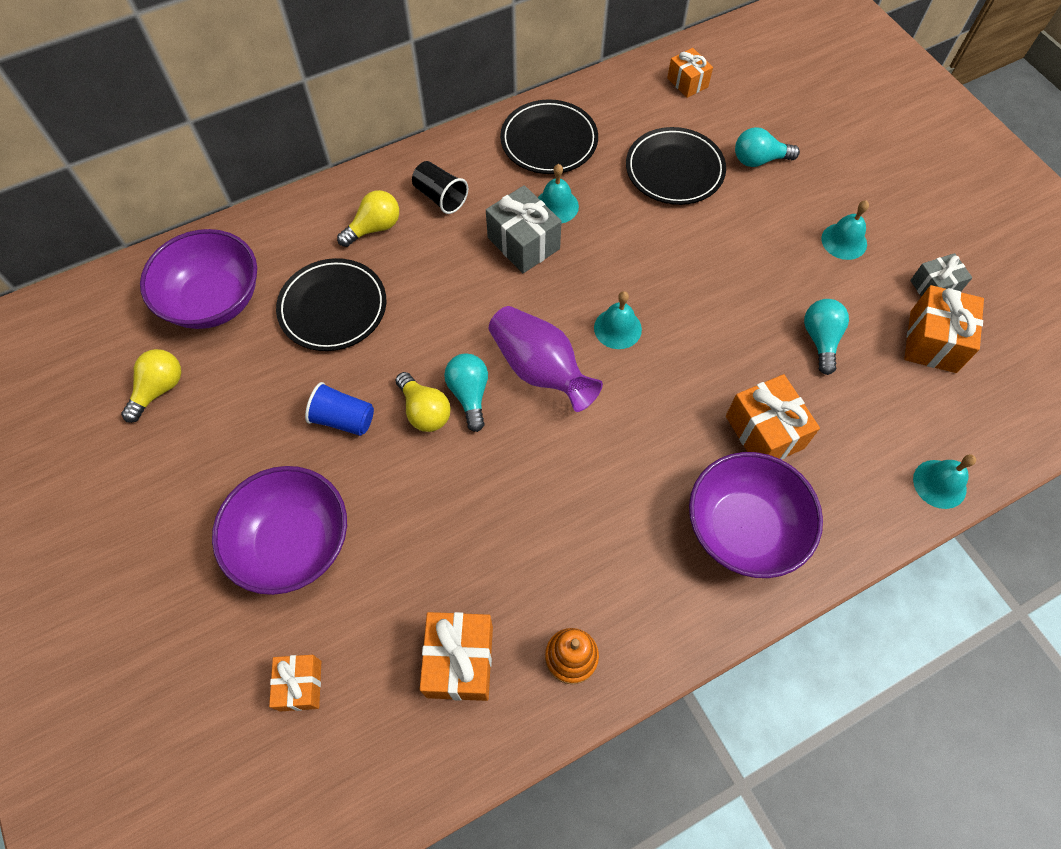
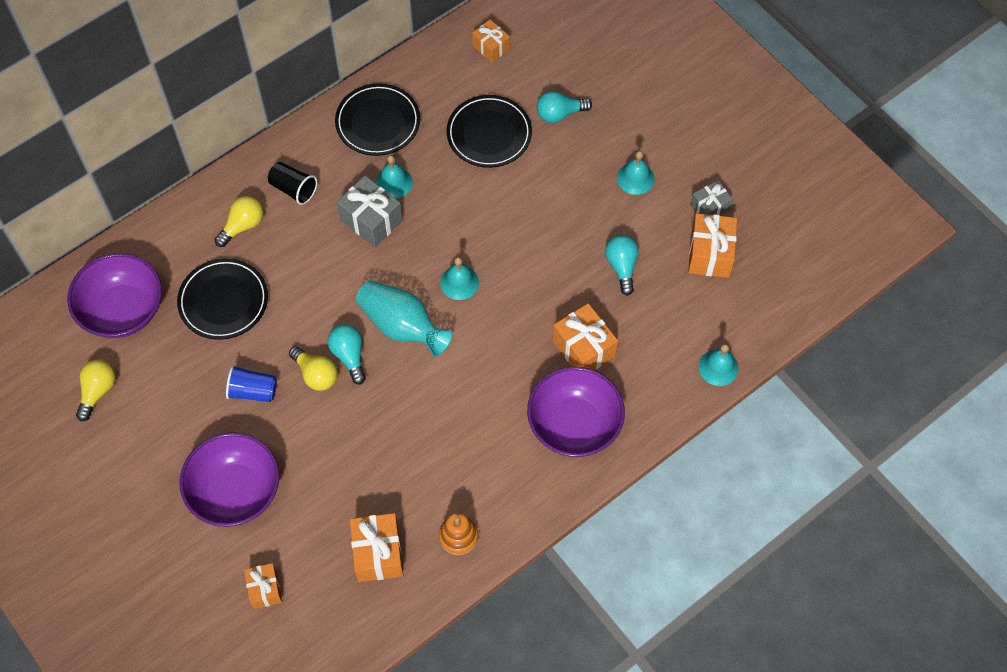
camera: 10 degrees left, 0 degrees up
(540, 369) = (402, 326): purple vase -> turquoise vase

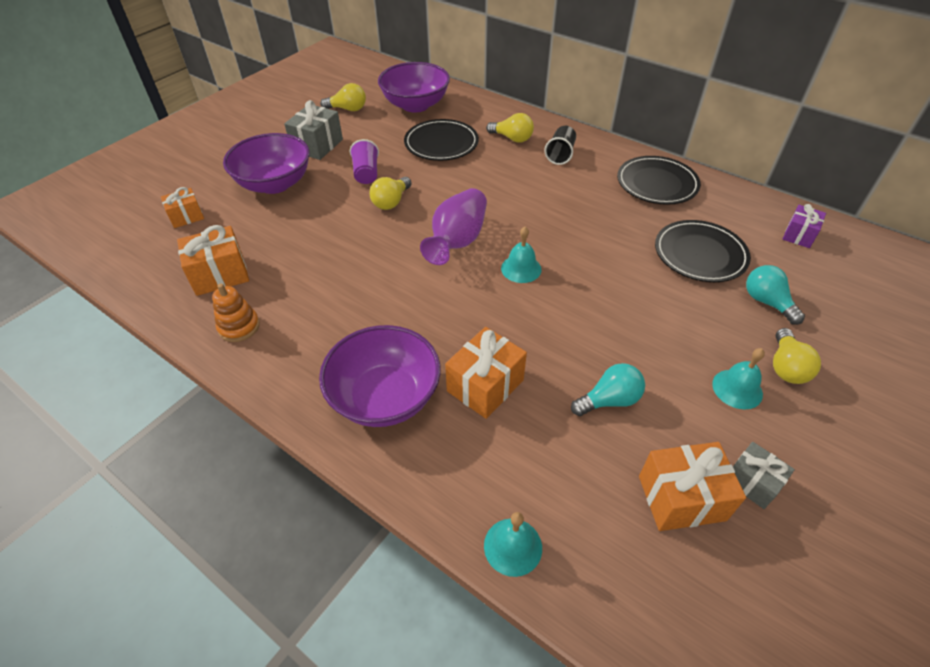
camera: 75 degrees right, 15 degrees down
(253, 391) = (366, 173): blue cup -> purple cup
(349, 355) = (416, 216): turquoise light bulb -> none
(371, 220) = (556, 200): grey gift -> grey gift (317, 145)
(393, 182) = (602, 205): turquoise bell -> none
(402, 326) = (457, 241): turquoise vase -> purple vase
(491, 47) = (799, 235): orange gift -> purple gift
(625, 136) = (786, 367): none -> yellow light bulb

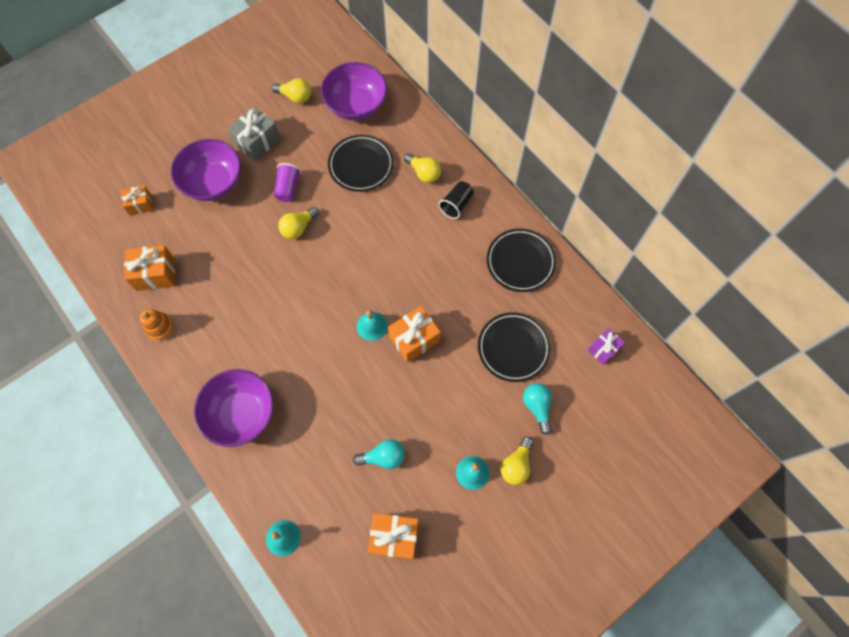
camera: 15 degrees right, 20 degrees up
(457, 241) = (335, 285): purple vase -> none
(485, 385) = (308, 423): orange gift -> orange gift (414, 339)
(752, 482) = (442, 540): grey gift -> none

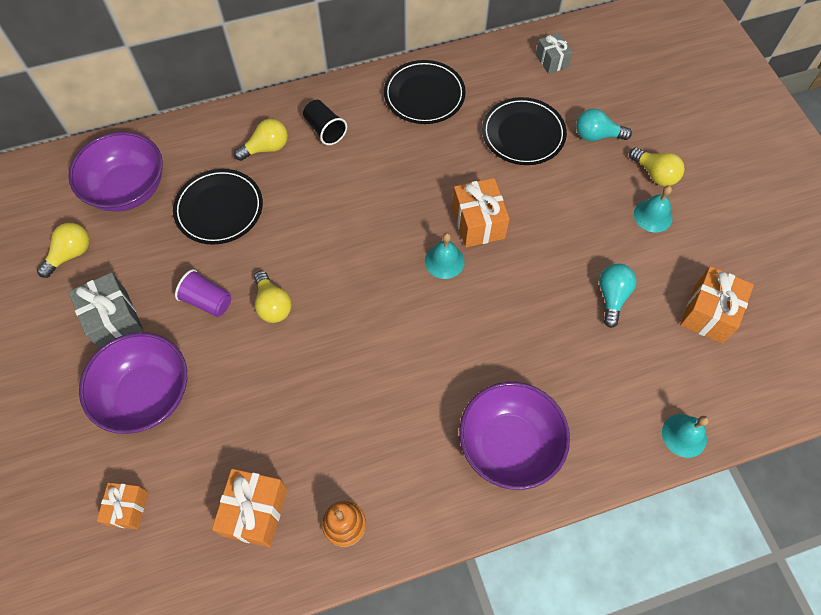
camera: 70 degrees left, 5 degrees down
(603, 349) = (552, 61): purple gift -> grey gift

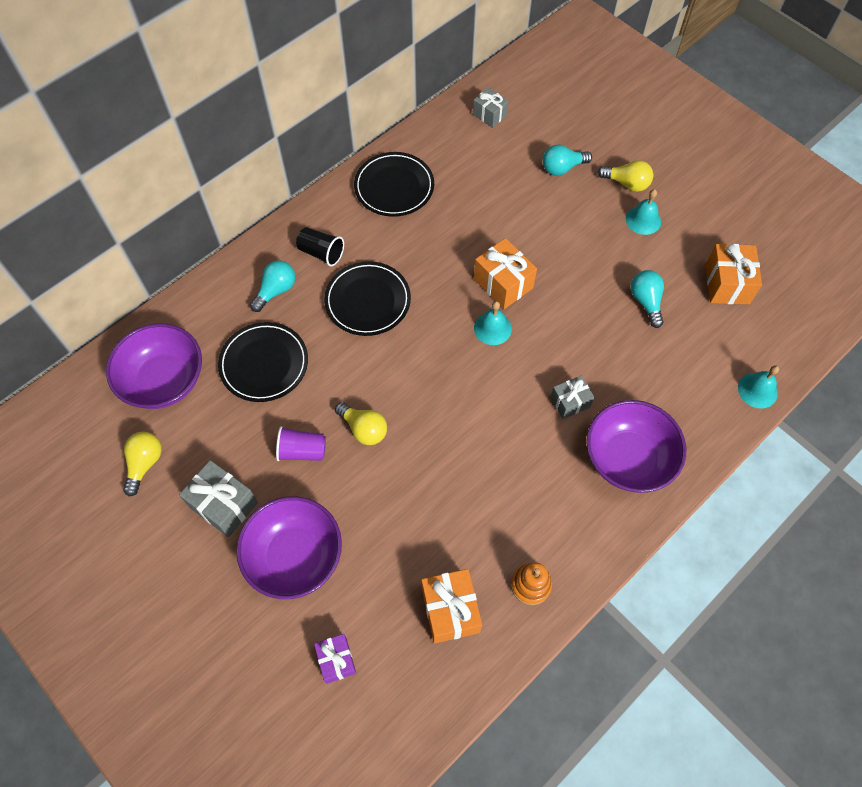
camera: 25 degrees left, 0 degrees up
(128, 508) = (336, 660): orange gift -> purple gift
(266, 148) = (276, 290): yellow light bulb -> turquoise light bulb
(481, 363) = (570, 402): none -> grey gift
(523, 134) = (500, 190): black plate -> black plate (368, 301)

